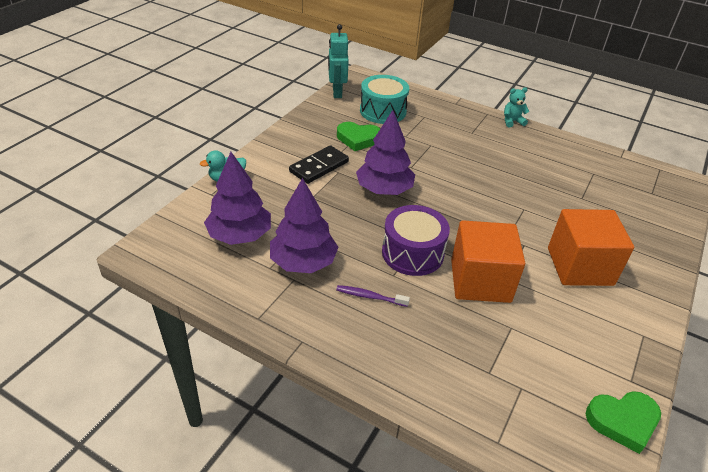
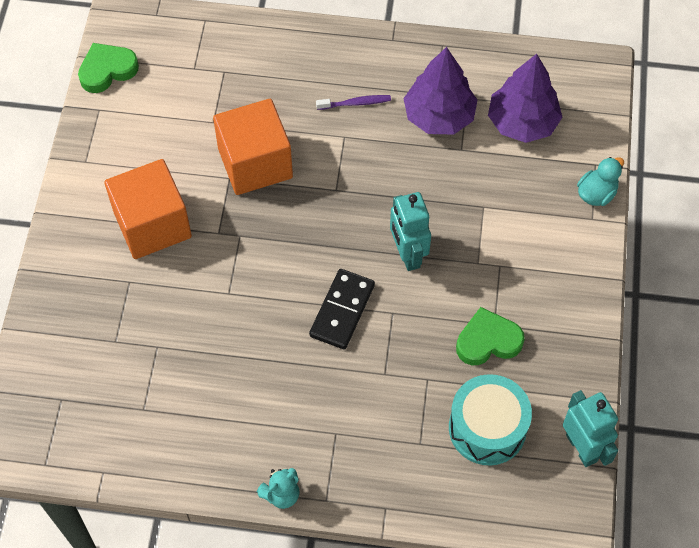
camera: 160 degrees right, 20 degrees up
(319, 167) = (506, 261): black domino -> black domino (342, 310)
(384, 189) = (407, 254): purple tree -> turquoise robot
(412, 253) = (336, 171): purple drum -> none

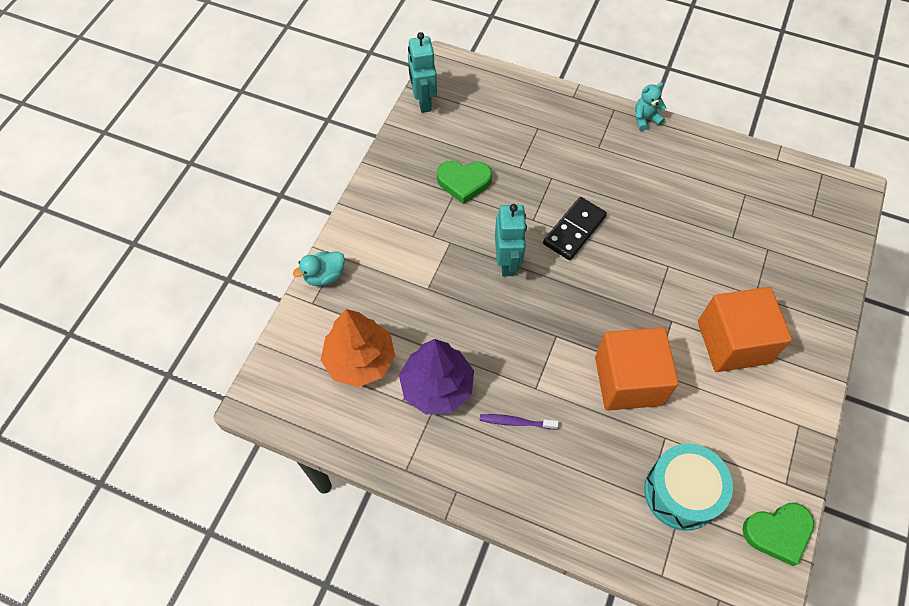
camera: 165 degrees left, 0 degrees up
(487, 428) = (486, 126): turquoise drum -> turquoise drum (681, 492)
(522, 122) = (360, 360): purple tree -> orange tree

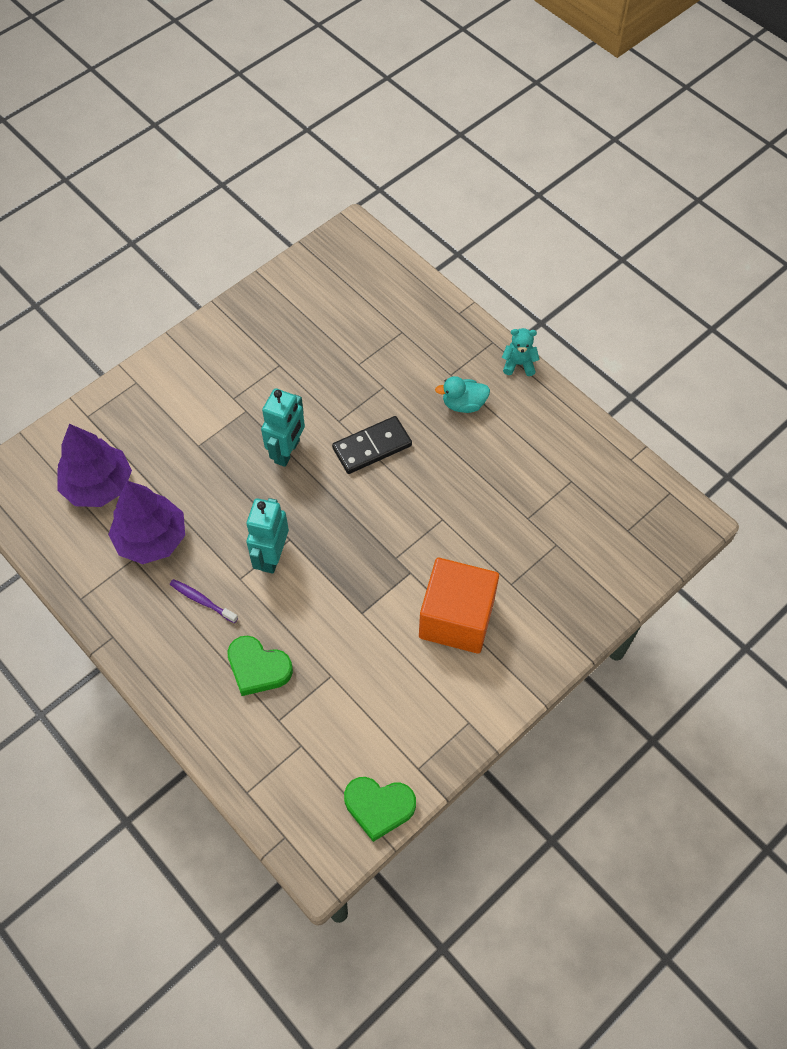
camera: 25 degrees right, 0 degrees up
(324, 276) = (112, 396): turquoise duck -> turquoise duck (463, 404)
(360, 360) = (98, 485): orange tree -> purple tree
(423, 101) = (305, 262): turquoise robot -> turquoise robot (272, 556)
(464, 182) = (294, 358): green heart -> green heart (258, 668)
(628, 381) = (330, 609): orange cube -> none
(681, 492) = (312, 730): turquoise drum -> none

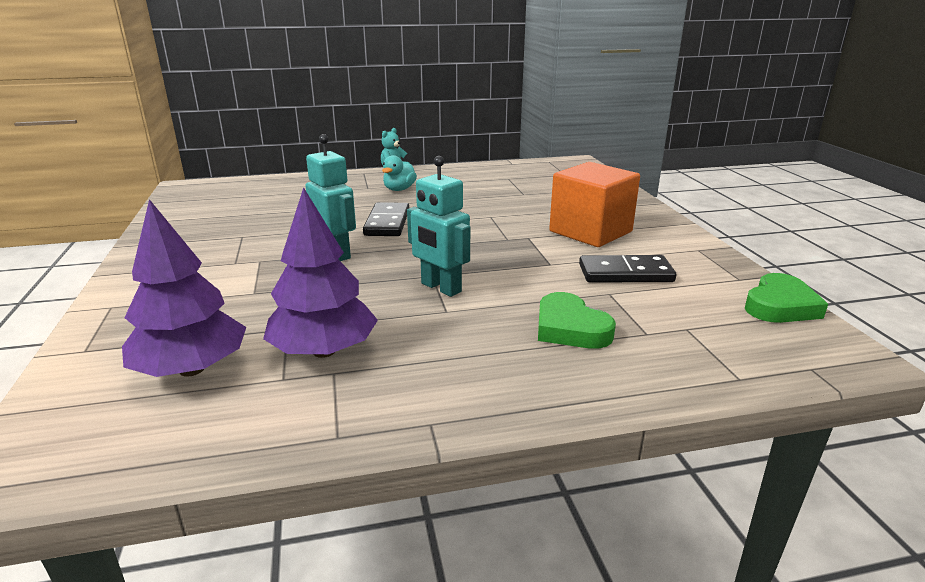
camera: 60 degrees left, 35 degrees down
(202, 601) = (449, 339): purple toothbrush -> none
(258, 668) = (570, 328): green heart -> green heart turned 90 degrees clockwise
(376, 676) = (625, 273): none -> black domino

